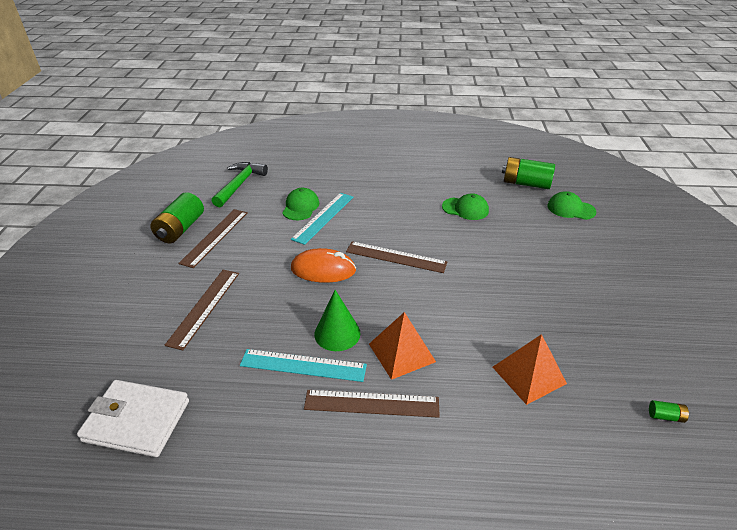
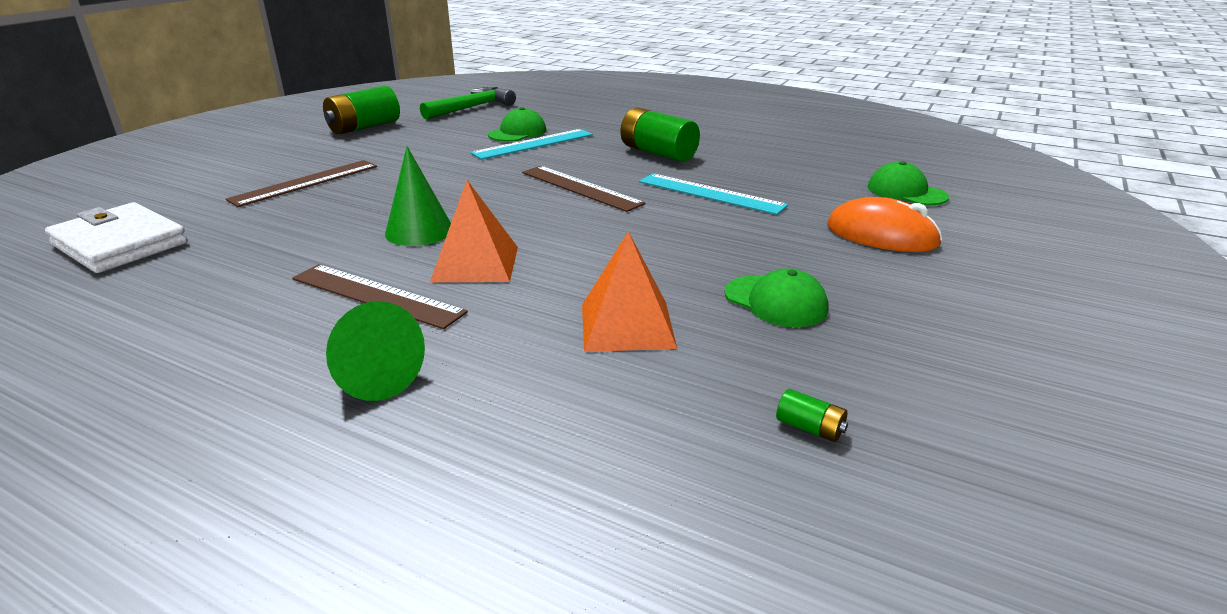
camera: 25 degrees right, 10 degrees down
(215, 237) = (391, 138): brown ruler -> none
(303, 365) = (344, 246): turquoise ruler -> turquoise ruler (710, 193)
(323, 270) = (475, 181): orange mouse -> orange mouse (881, 235)
(436, 470) = (370, 374): none -> green cone
(465, 209) = (734, 166): green cap -> green cap (775, 301)
(526, 183) = (859, 160): green battery -> green battery (658, 153)

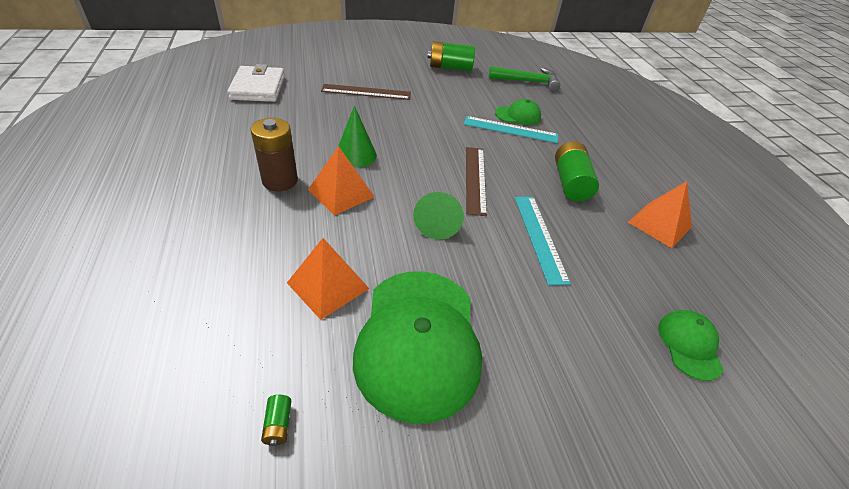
camera: 45 degrees right, 15 degrees up
(370, 374) = (210, 221): green cone -> green cone (438, 222)
(377, 295) = (280, 181): brown ruler -> brown battery
(763, 145) = (659, 224): none -> orange pyramid
(775, 301) = (418, 341): green cap -> green cap, size x2.11
(881, 235) = (585, 360): orange mouse -> none

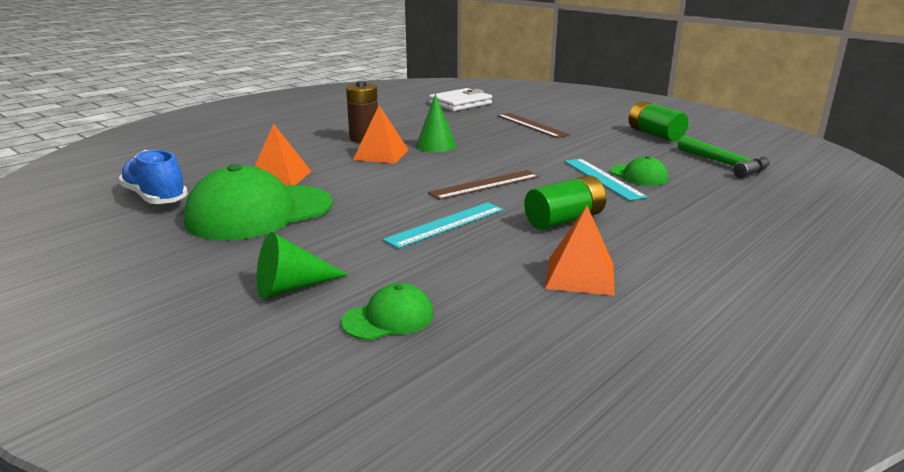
camera: 60 degrees right, 20 degrees down
(278, 425) = (155, 197): green battery -> blue shoe
(438, 222) = (399, 187): green cone -> green cone (292, 287)

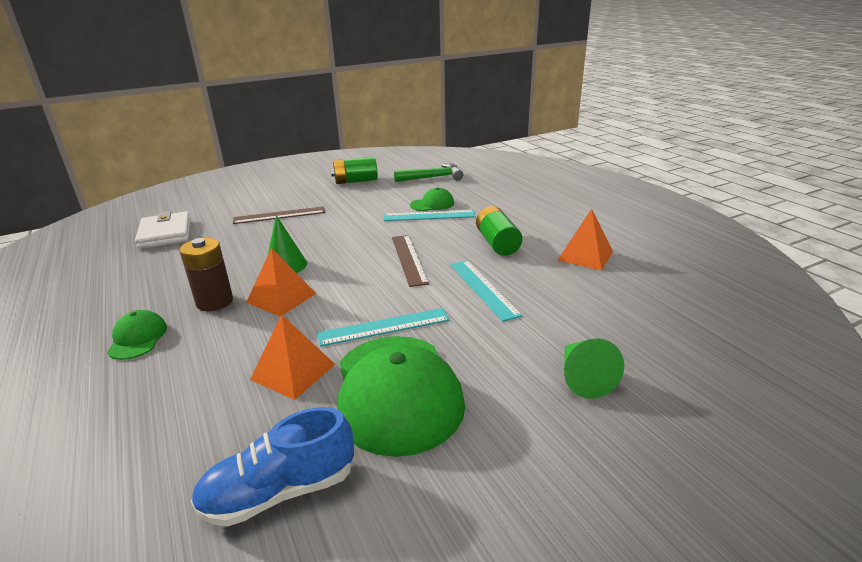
camera: 70 degrees left, 5 degrees up
(351, 194) = (384, 327): none -> turquoise ruler
(388, 318) = (639, 334): green cap -> green cap (137, 338)

